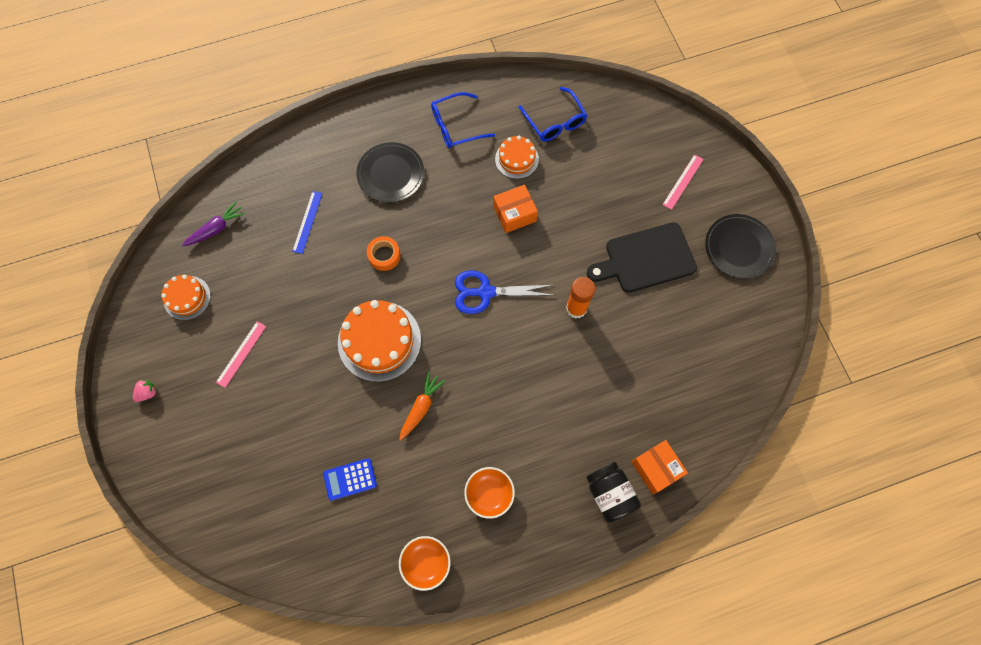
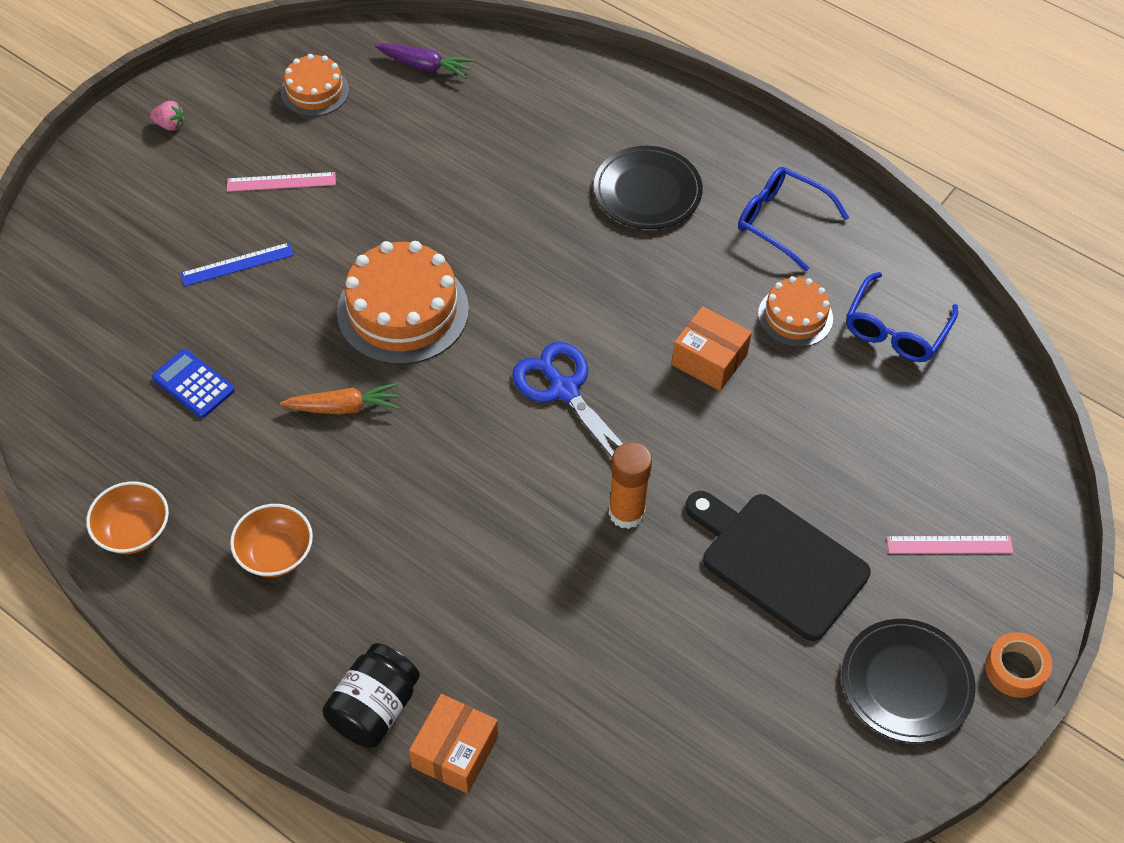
camera: 55 degrees right, 15 degrees down
(307, 222) = (507, 146): blue ruler -> blue ruler (237, 264)
(384, 256) = (525, 249): orange tape -> orange tape (1015, 669)

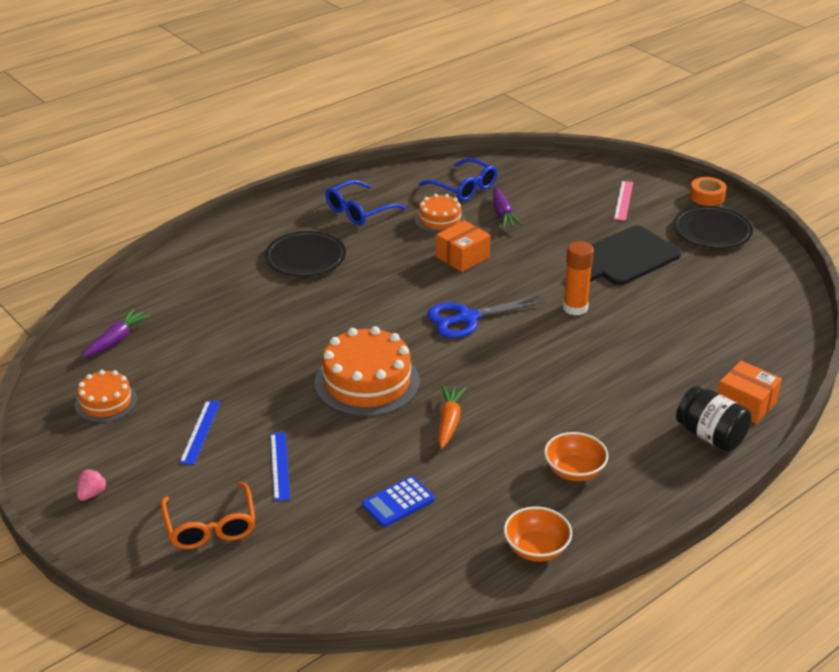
camera: 75 degrees left, 20 degrees down
(135, 231) = (210, 526): none -> orange glasses
(281, 182) = (200, 432): pink ruler -> blue ruler
(841, 389) = (502, 214): none -> purple carrot

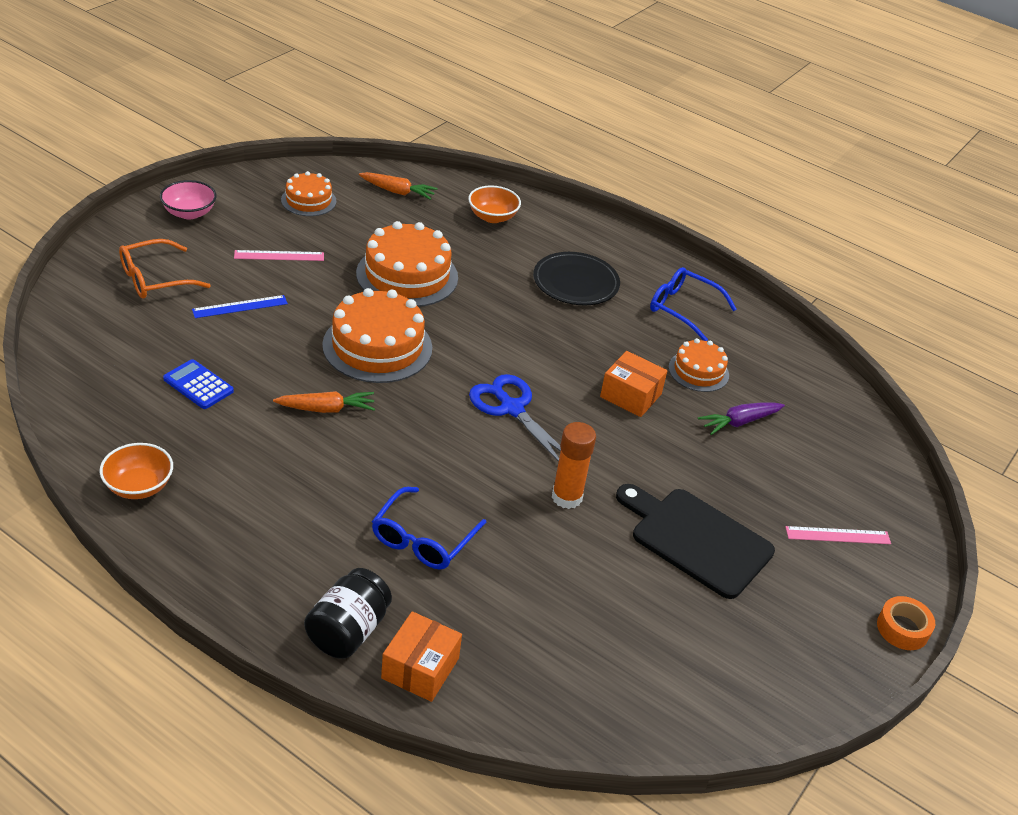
camera: 70 degrees right, 5 degrees up
(92, 494) = (189, 213): pink strawberry -> pink bowl
(116, 340) = (397, 192): purple carrot -> orange carrot
(200, 432) = (279, 255): blue ruler -> pink ruler
(263, 351) = (407, 275): none -> orange cake
(463, 187) = (780, 385): blue glasses -> blue glasses (423, 539)
(574, 471) = (263, 510): orange bowl -> orange bowl (492, 217)
(712, 231) = (812, 634): black plate -> none

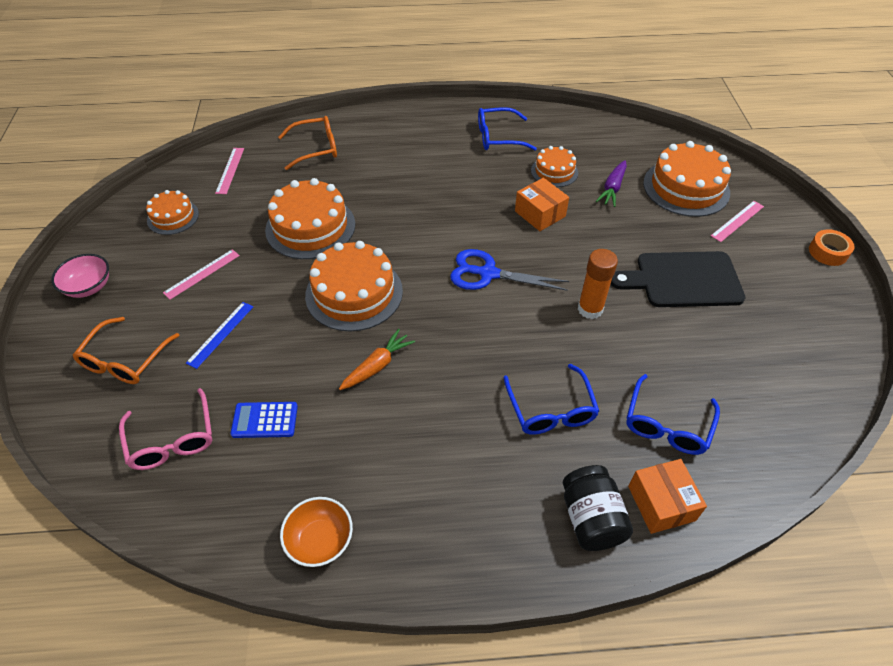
camera: 35 degrees left, 10 degrees up
(124, 351) = (172, 439): none -> pink glasses
(397, 192) = (230, 170): orange carrot -> pink ruler
(492, 217) = (315, 148): orange bowl -> orange glasses
(509, 625) = (667, 424): none -> blue glasses
(575, 282) = (419, 160): black plate -> none
(630, 395) = (540, 214): orange box -> orange box turned 60 degrees clockwise
(824, 472) = (686, 187): none -> orange cake

